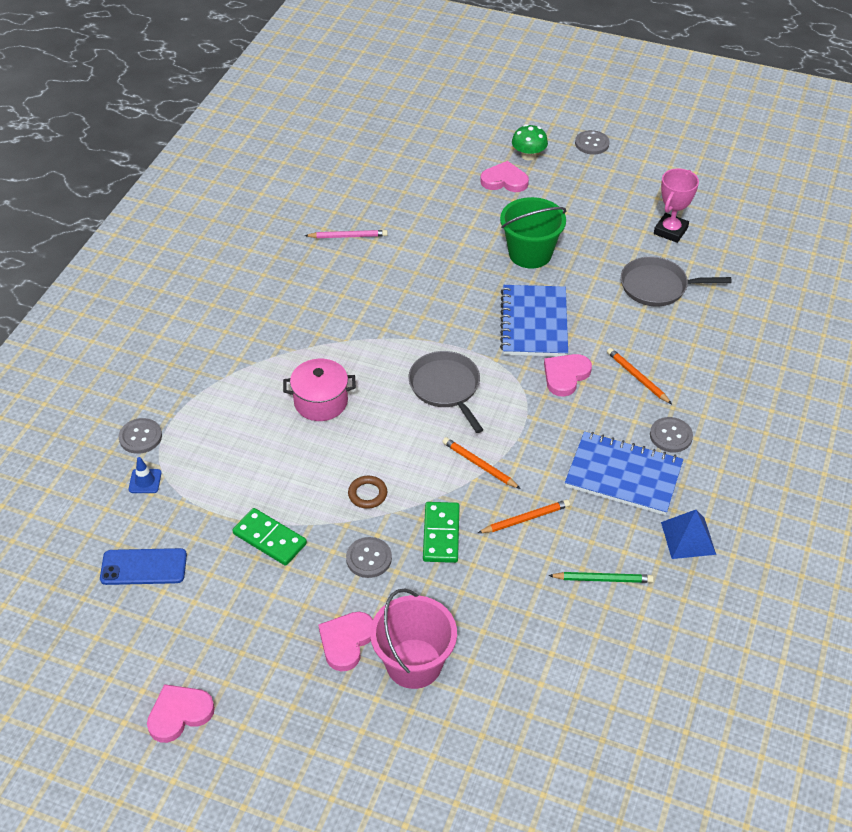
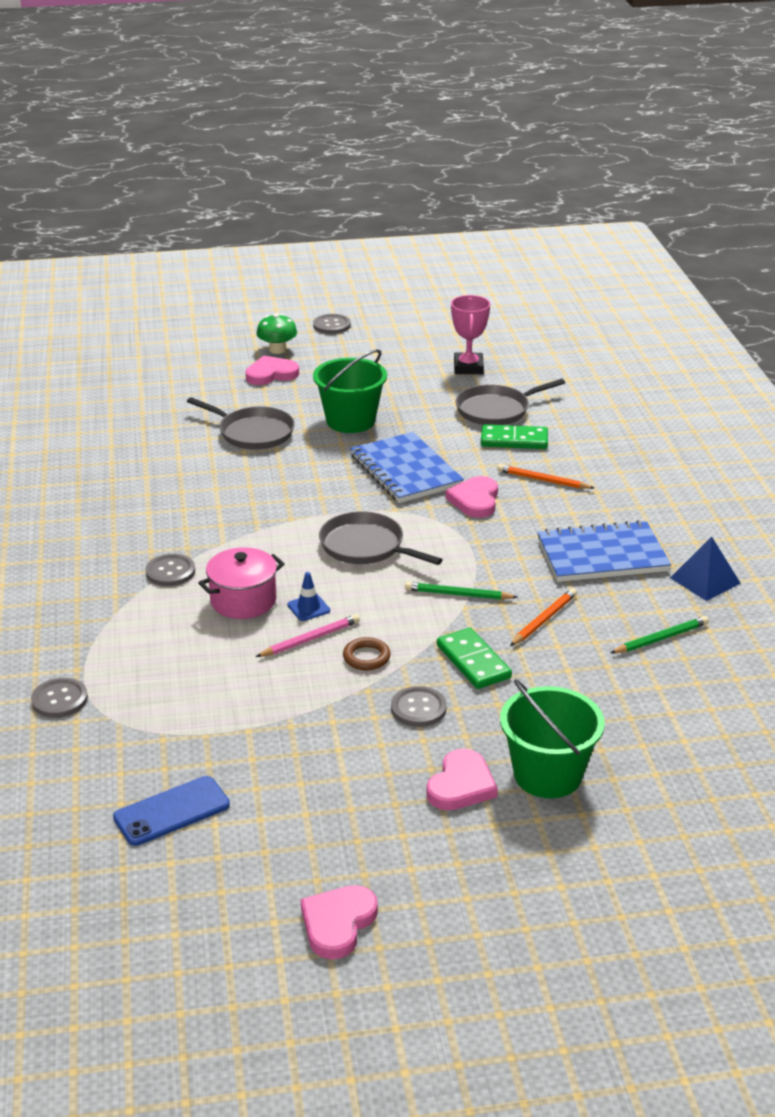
camera: 30 degrees left, 15 degrees down
(145, 481) = (102, 736): blue traffic cone -> blue traffic cone (308, 608)
(270, 538) = (295, 732): green domino -> green domino (514, 440)
(346, 641) = (461, 785): pink heart -> pink heart turned 150 degrees counterclockwise
(348, 236) = (145, 461): pink pencil -> pink pencil (310, 639)
(414, 663) = (547, 775): pink bucket -> green bucket
(446, 238) = (253, 433): none -> grey pan
(479, 465) = (458, 594): orange pencil -> green pencil
(670, 436) = (615, 512): grey button -> grey button (170, 572)

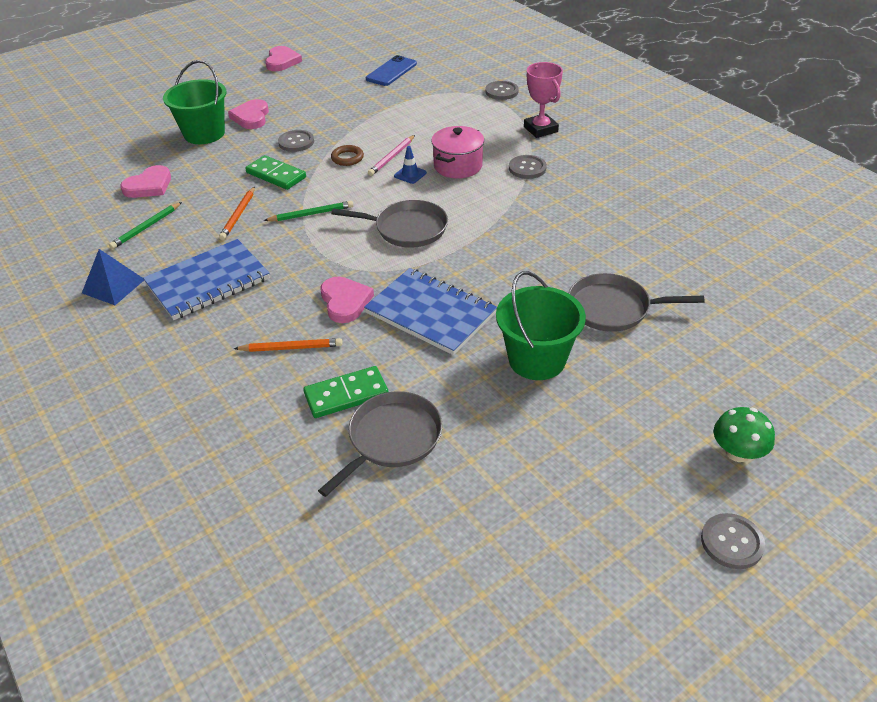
camera: 155 degrees right, 10 degrees up
(271, 374) = (692, 402): pink heart -> pink heart (149, 186)
(468, 368) = (475, 515): pink trophy -> pink trophy (540, 129)

